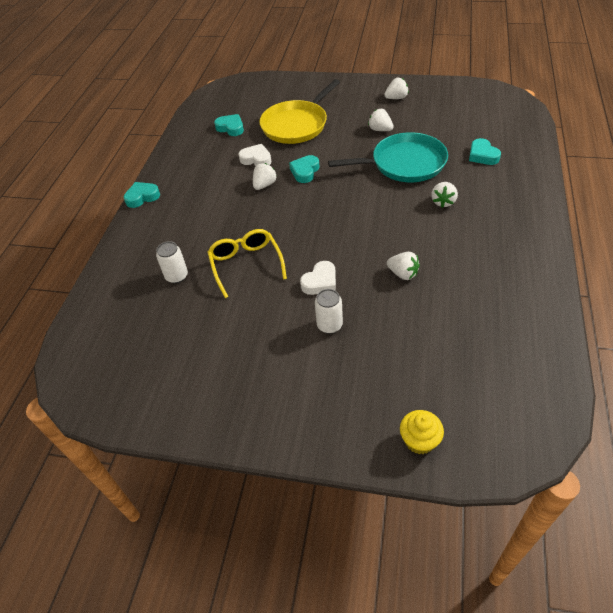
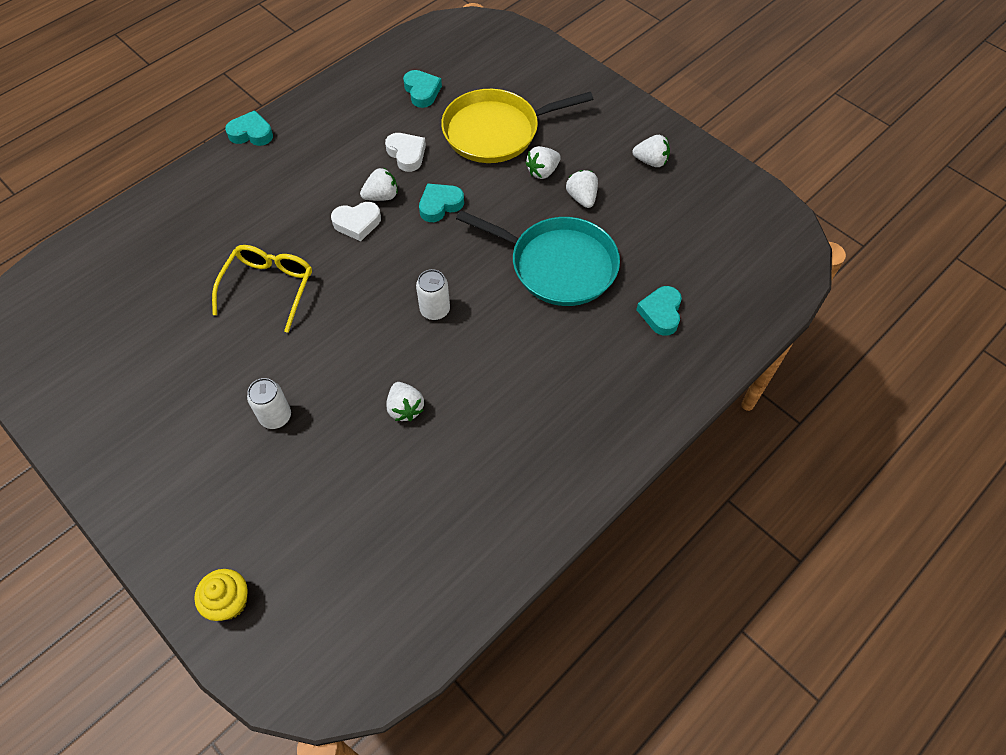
camera: 30 degrees right, 10 degrees up
(177, 276) = (195, 257): white can -> white can (435, 310)
(320, 282) = (317, 359): white heart -> white heart (357, 223)
(443, 202) = (545, 347): white strawberry -> white strawberry (543, 171)

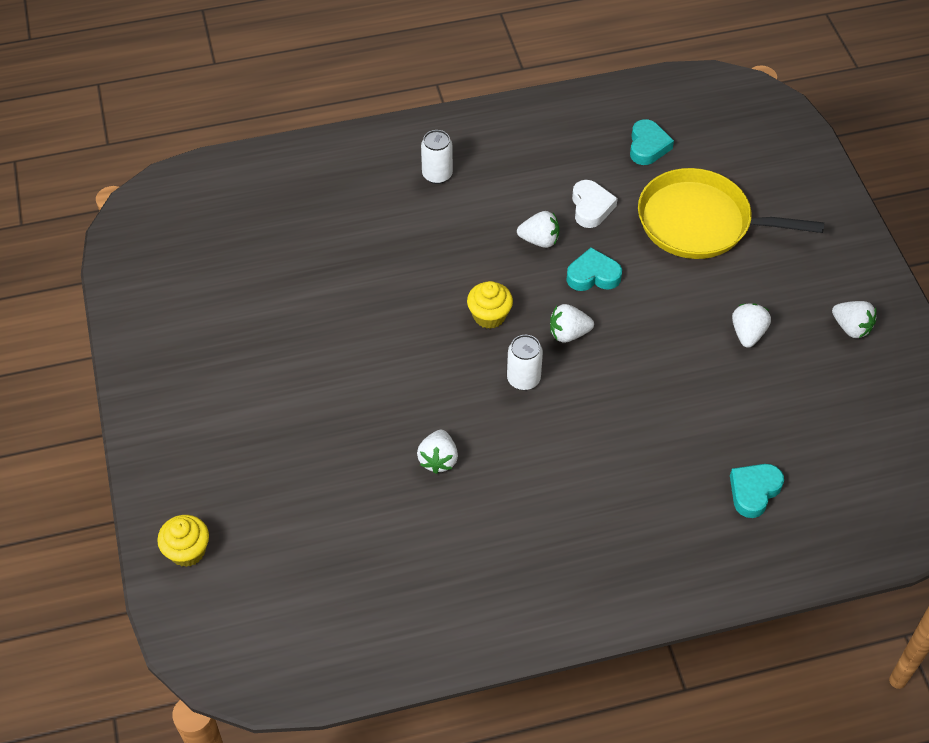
camera: 30 degrees right, 5 degrees down
(251, 133) = (449, 120): turquoise heart -> none
(269, 287) = (379, 283): yellow glasses -> none
(275, 416) = (317, 409): white can -> white can (437, 175)
(357, 223) = (499, 257): white heart -> none
(377, 273) = (489, 316): none -> yellow cupcake
(543, 171) = (723, 287): white strawberry -> white strawberry (568, 333)
(558, 265) = (676, 392): turquoise pan -> none

